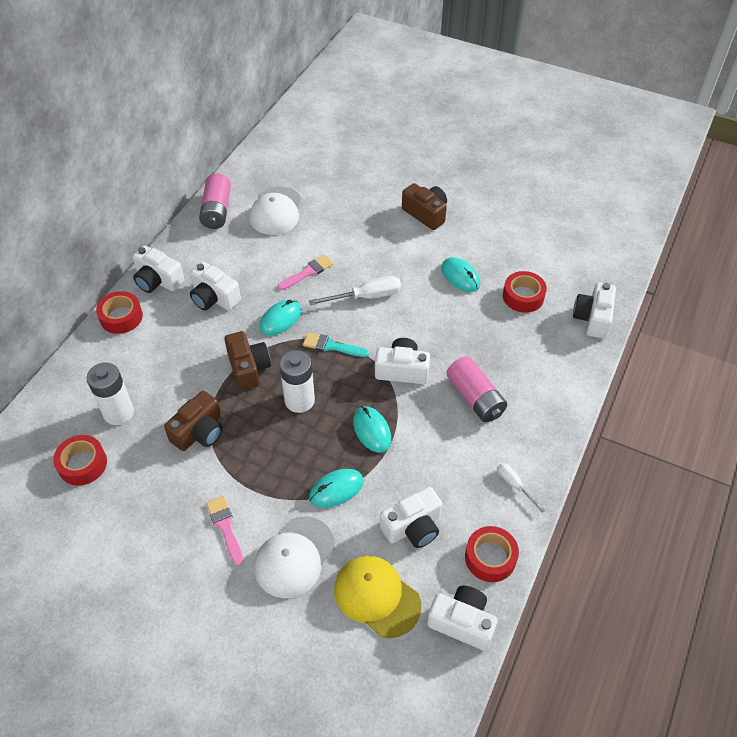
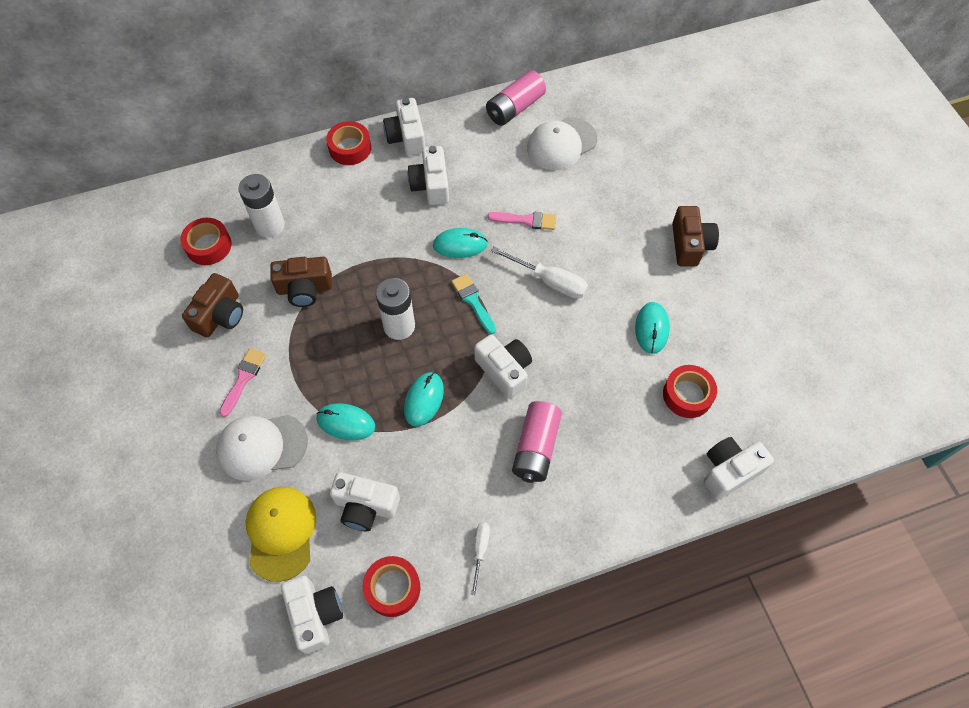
camera: 45 degrees right, 10 degrees up
(248, 368) = (392, 266): brown camera -> brown camera (220, 315)

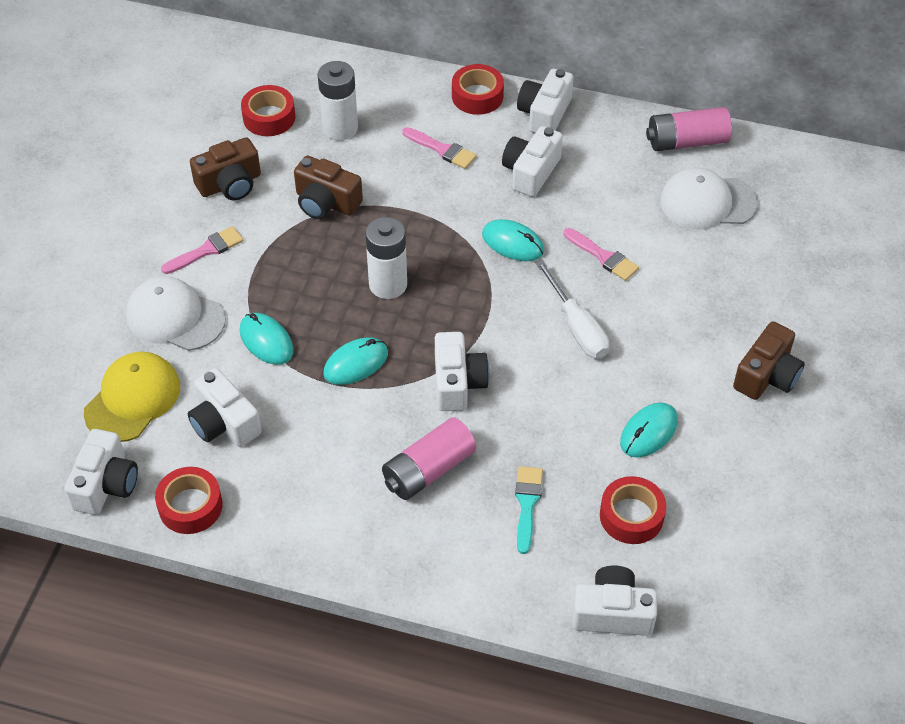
camera: 35 degrees right, 10 degrees down
(356, 202) = (442, 149): none -> pink brush
(473, 301) = (481, 302): turquoise brush -> turquoise brush (527, 504)
(480, 550) = (296, 525): white screwdriver -> none

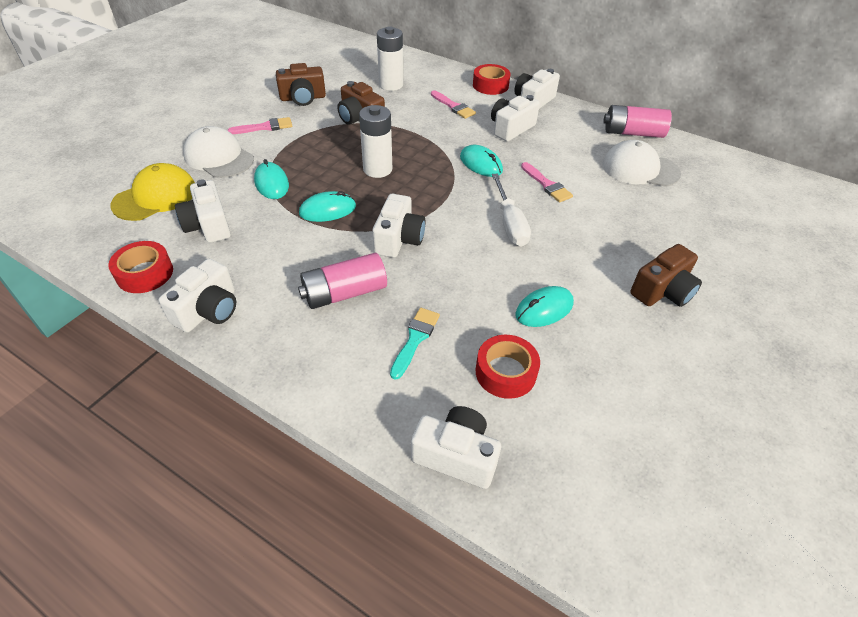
camera: 15 degrees right, 5 degrees down
(106, 484) = (96, 244): white camera -> white camera (208, 310)
(269, 117) = (348, 72): red tape -> none

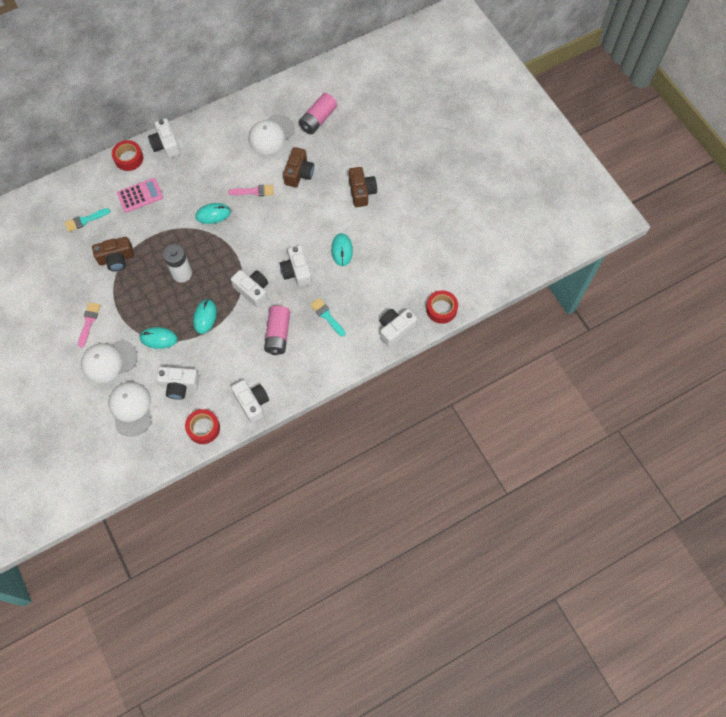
camera: 60 degrees left, 20 degrees up
(155, 197) = (131, 409): yellow cap -> white cap
(303, 98) = (65, 284): brown camera -> brown camera (299, 173)
(391, 85) = (85, 220): white battery -> turquoise brush
(453, 106) = (140, 195): pink brush -> pink calculator
(505, 372) = (367, 288): red tape -> red tape (441, 309)
(510, 223) = (274, 229): white screwdriver -> none
(511, 128) = (188, 176): white camera -> white camera (297, 271)
(633, 133) = (237, 113): pink battery -> pink battery (318, 120)

